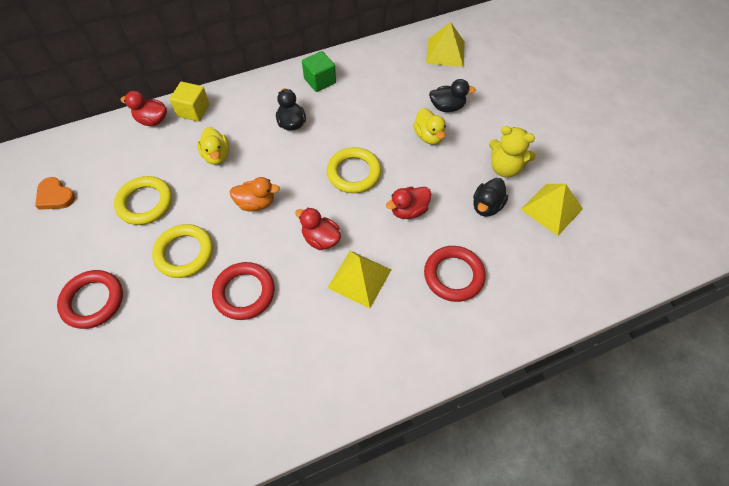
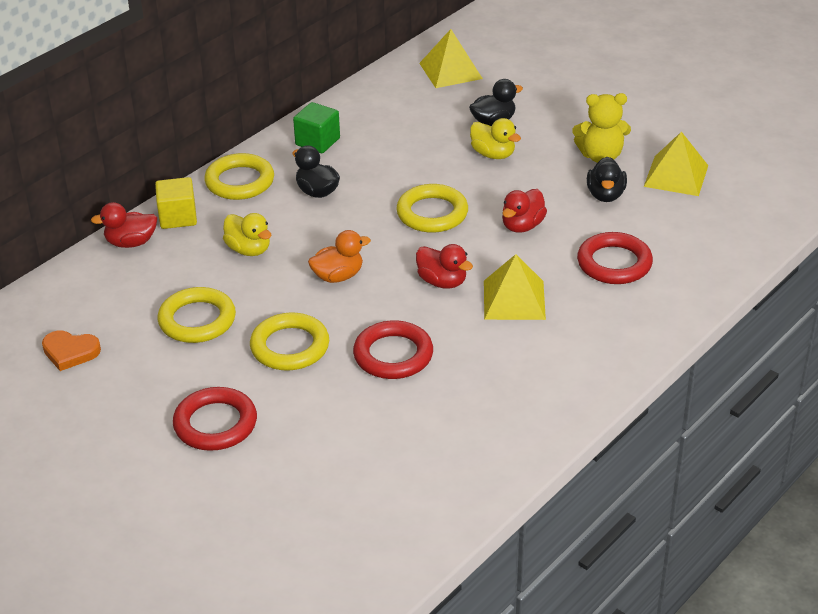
camera: 25 degrees left, 20 degrees down
(250, 96) = (240, 181): none -> yellow ring
(321, 239) = (442, 282): red duck -> red duck turned 150 degrees counterclockwise

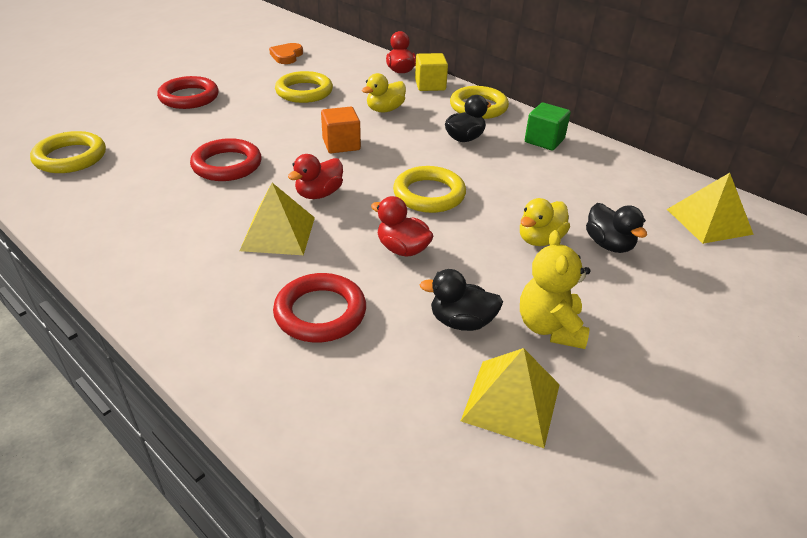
camera: 90 degrees right, 0 degrees up
(290, 347) = (258, 123): yellow ring -> yellow ring (70, 157)
(338, 276) = (341, 144): orange duck -> orange cube

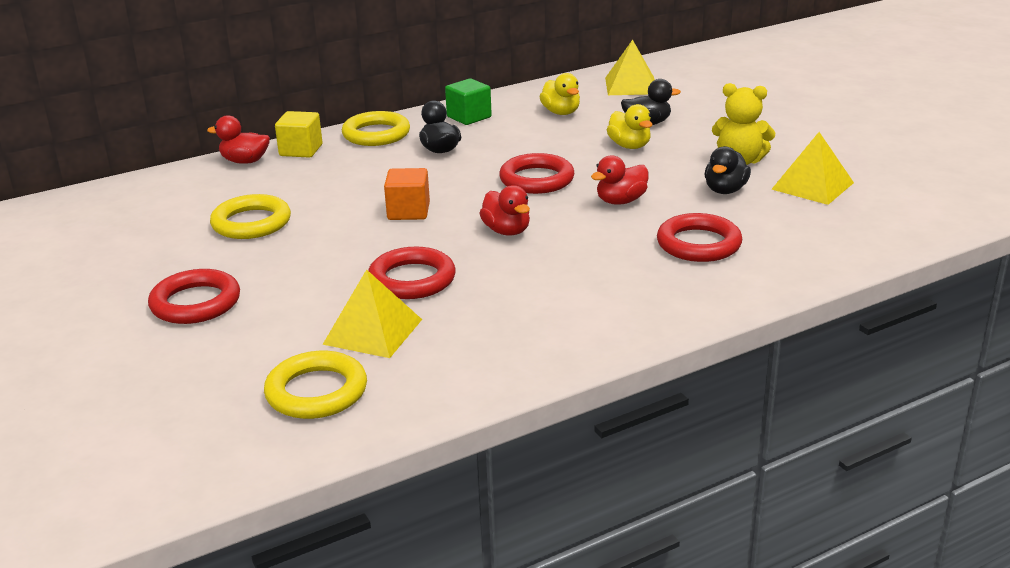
camera: 70 degrees left, 10 degrees down
(278, 233) = (570, 256): yellow pyramid -> yellow pyramid (372, 331)
(286, 56) = (121, 227): orange heart -> none
(385, 110) = (343, 181): yellow duck -> yellow duck (561, 112)
(429, 194) = (536, 179): yellow ring -> red ring

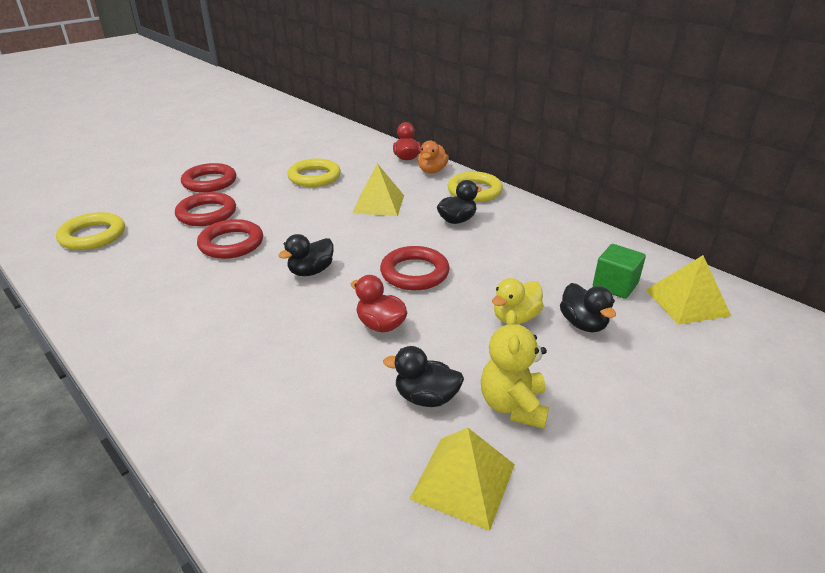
camera: 75 degrees right, 5 degrees up
(301, 150) = (432, 171): yellow cube -> orange duck
(372, 331) = (160, 241): yellow pyramid -> yellow pyramid (378, 204)
(408, 211) = (340, 225): orange cube -> none
(469, 117) = (533, 222): green cube -> green cube (615, 285)
(507, 231) = (311, 271): red duck -> black duck
(561, 112) = (576, 267): yellow duck -> none
(698, 244) = (291, 385): red ring -> red ring (207, 213)

